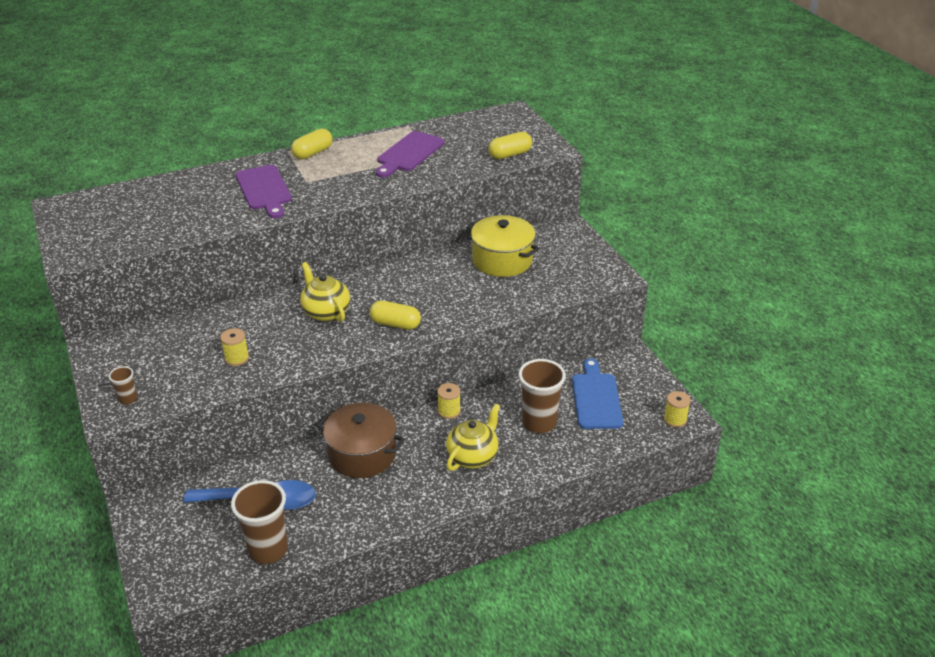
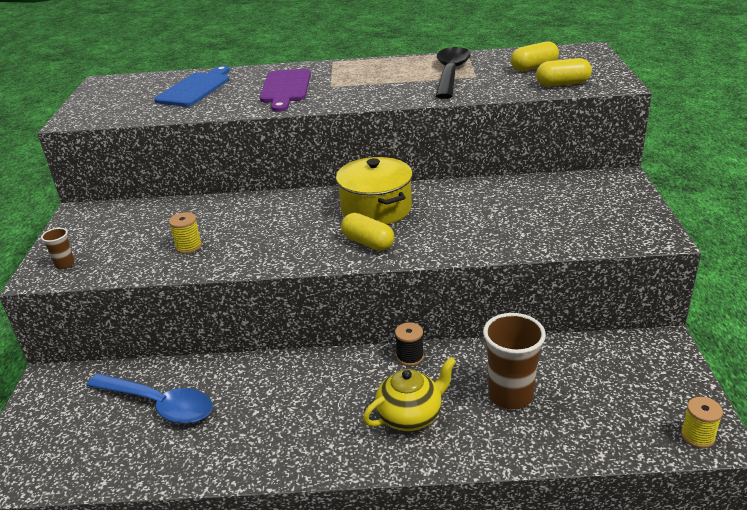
camera: 25 degrees right, 5 degrees down
(268, 550) = (130, 462): brown cup -> none
(313, 153) = (355, 65): yellow capsule -> yellow capsule (534, 67)
(326, 312) = (304, 219): yellow teapot -> none
(362, 454) = (290, 381): brown pot -> none
(408, 153) = (450, 73): purple cutting board -> black spoon
(449, 411) = (410, 357): yellow spool -> black spool
(502, 260) = (525, 199): yellow pot -> yellow pot (376, 208)
(596, 398) = (597, 383): blue cutting board -> blue cutting board (196, 88)

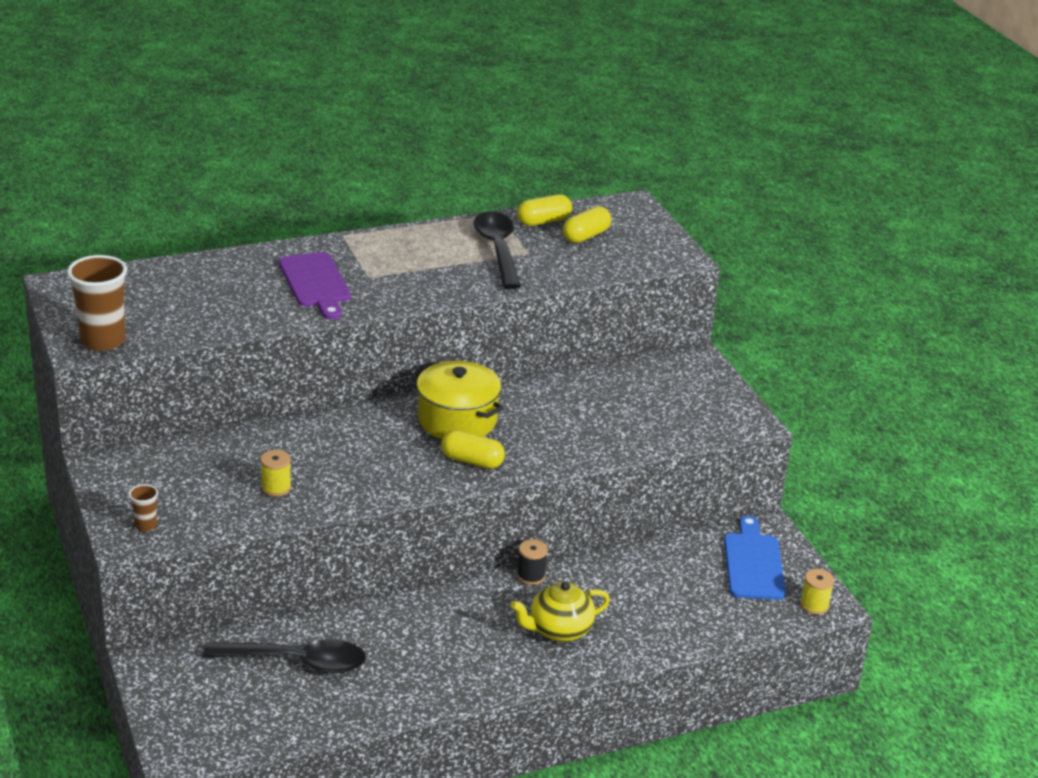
camera: 25 degrees left, 0 degrees up
(159, 404) = (296, 662): blue spoon -> black spoon
(196, 88) = (200, 289): blue cutting board -> blue cutting board (753, 563)
(410, 416) = (559, 630): yellow teapot -> yellow teapot turned 150 degrees counterclockwise
(510, 395) = (643, 597): brown cup -> brown cup (103, 340)
(562, 84) = (627, 260): yellow capsule -> yellow capsule (543, 221)

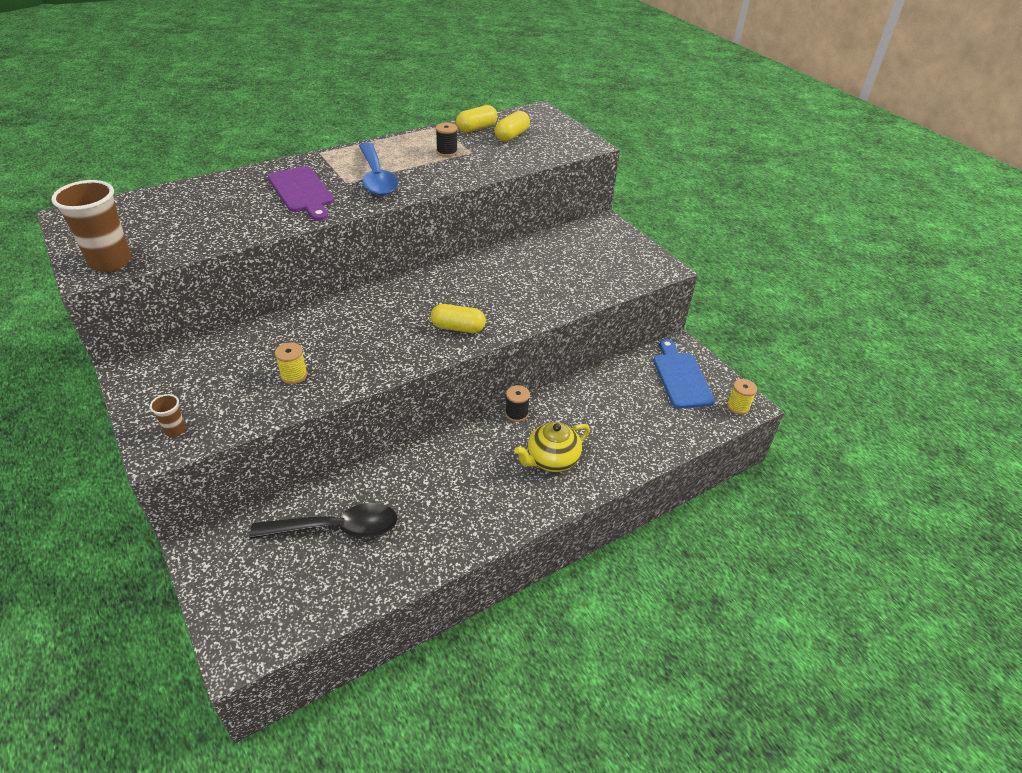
camera: 10 degrees left, 10 degrees up
(405, 274) = (376, 177): none -> blue spoon
(457, 420) = (438, 294): yellow pot -> none
(498, 250) = (447, 152): black spoon -> black spool

